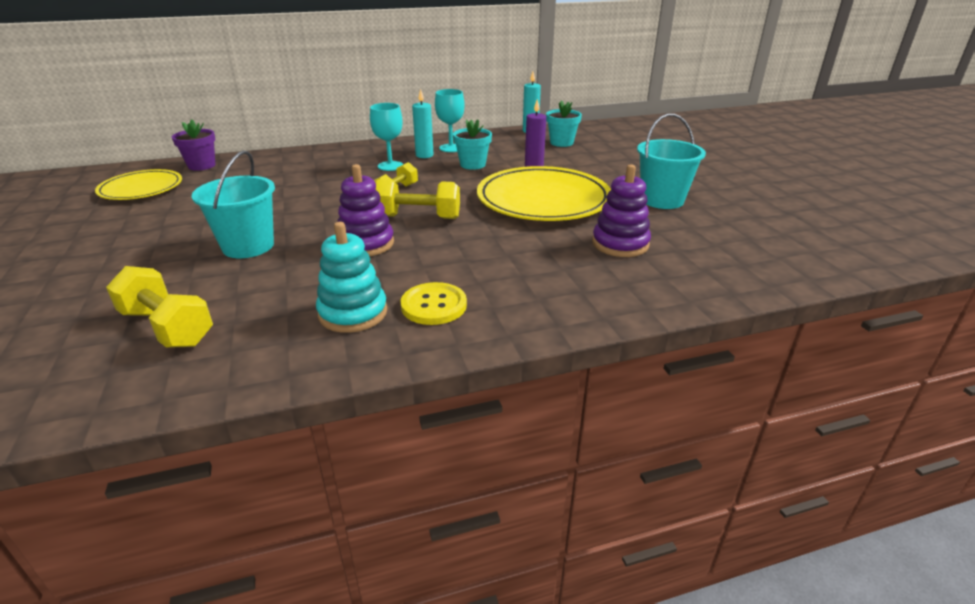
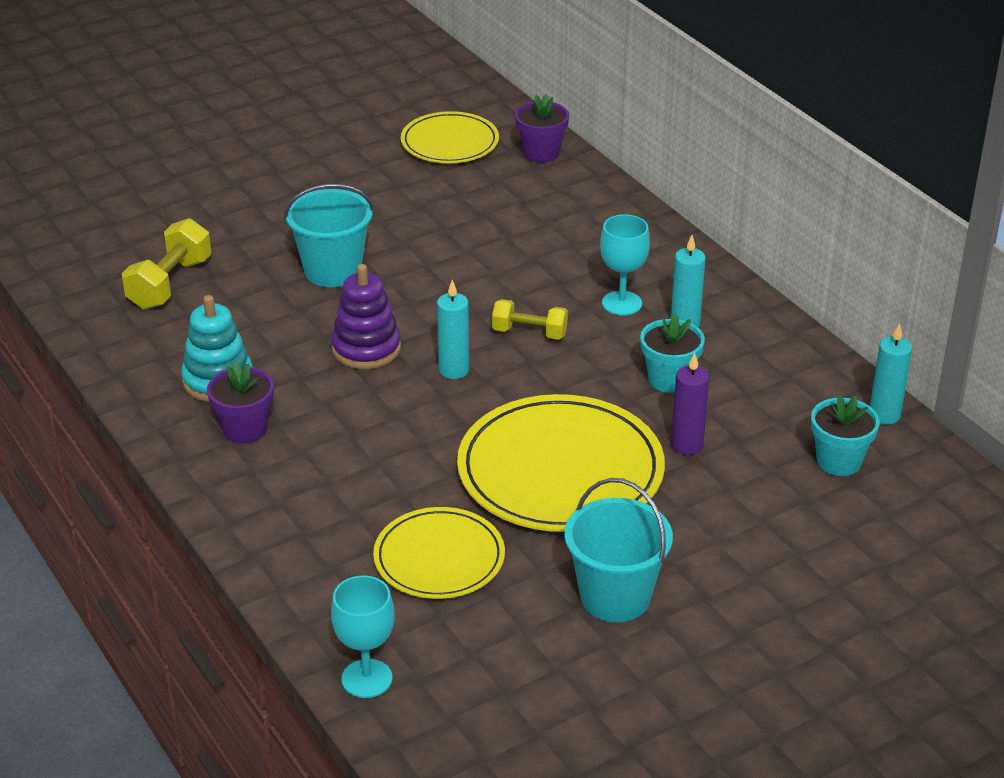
camera: 75 degrees right, 5 degrees up
(418, 217) = (454, 370): yellow dumbbell -> turquoise candle
(434, 305) = (245, 429): yellow button -> purple flower pot
(451, 148) = (734, 343): turquoise goblet -> turquoise goblet (367, 679)
(620, 244) = (439, 558): purple stacking toy -> yellow plate

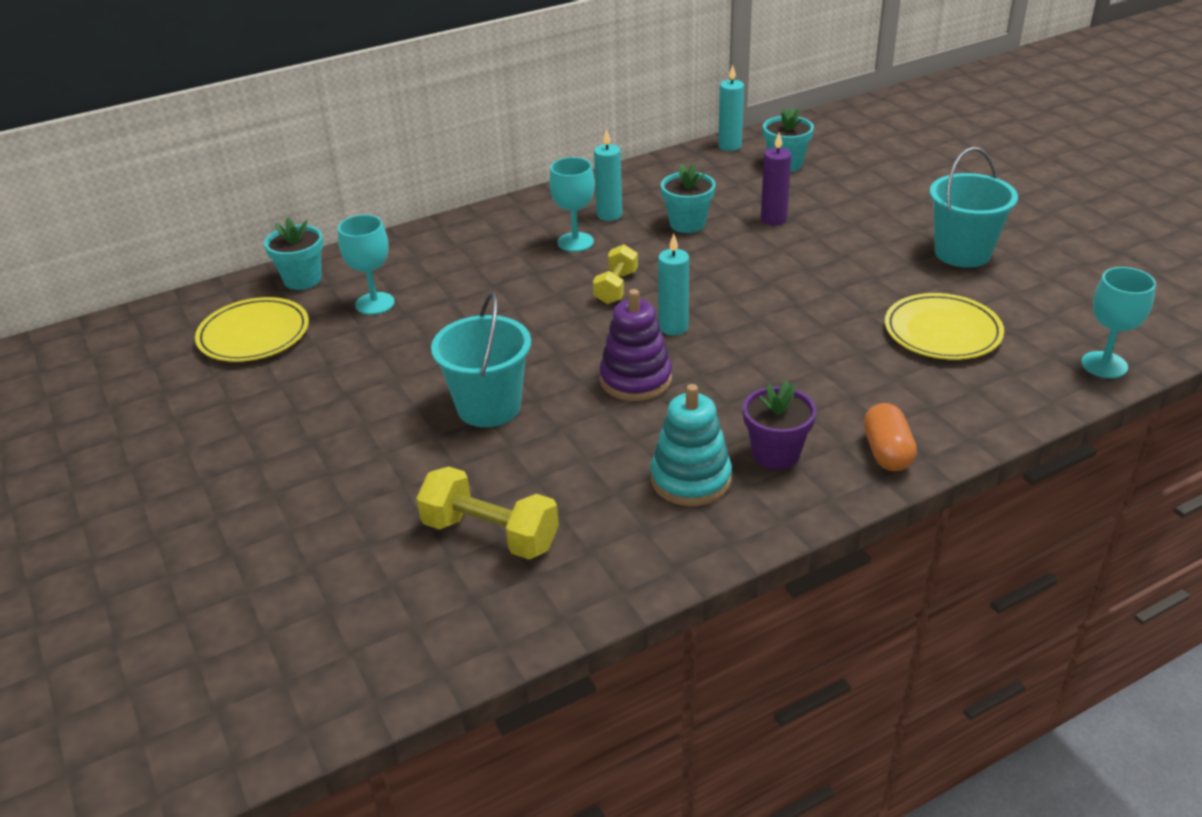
camera: 85 degrees left, 0 degrees up
(237, 497) = (887, 452): none -> orange capsule
(499, 196) = (375, 303): none -> turquoise goblet
(541, 153) = (302, 279): purple flower pot -> turquoise flower pot
(560, 471) = (815, 274): yellow plate -> none

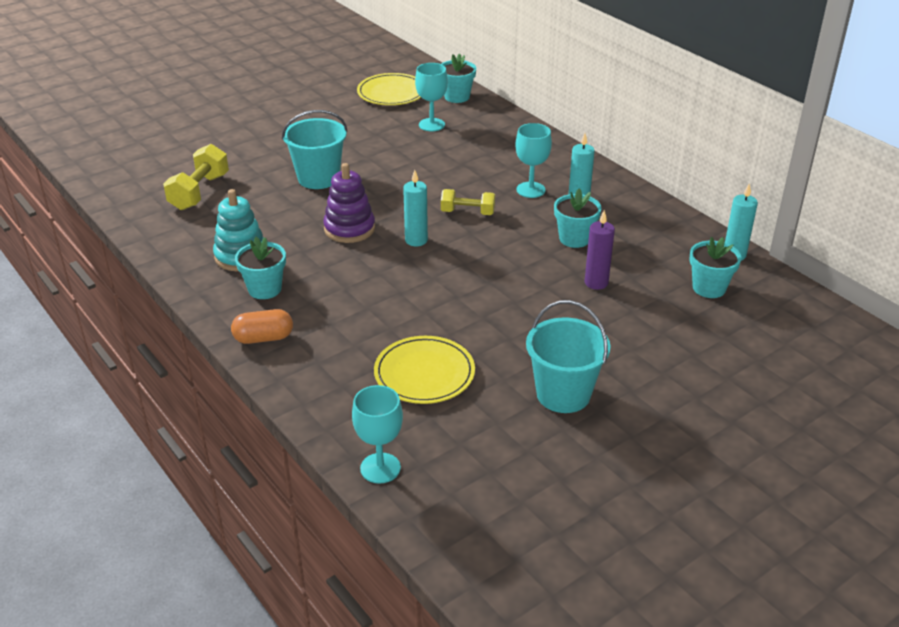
camera: 80 degrees right, 0 degrees up
(776, 454) = (264, 289): purple flower pot -> turquoise flower pot

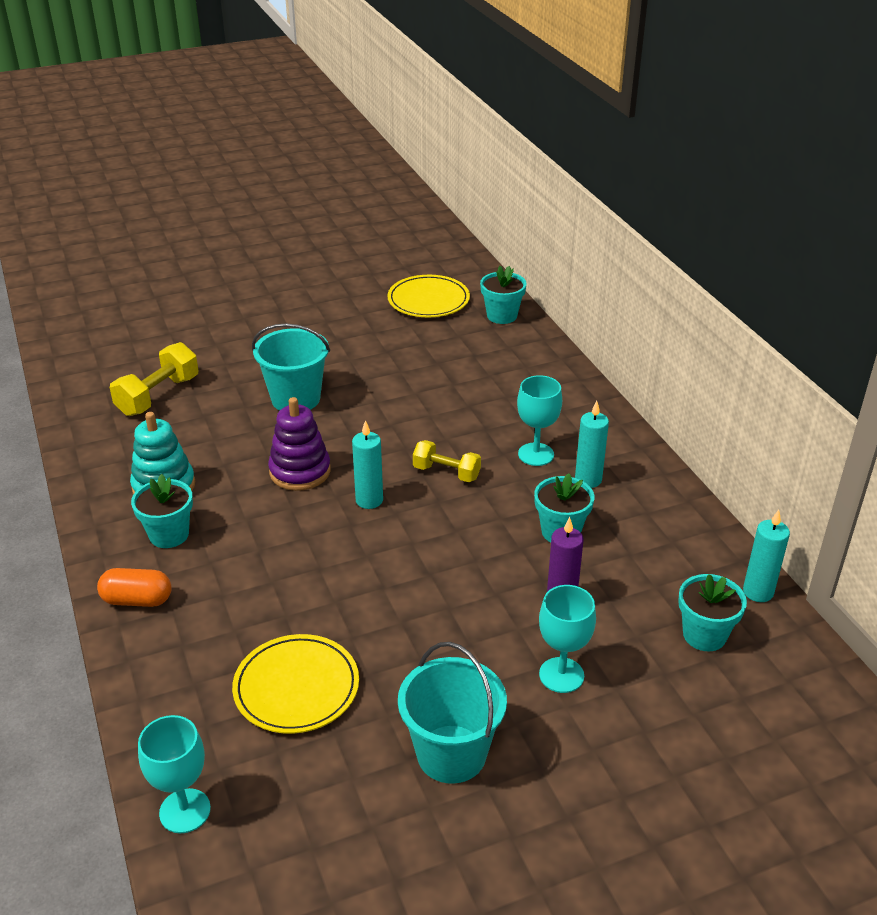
camera: 15 degrees right, 0 degrees up
(431, 125) = (456, 348): turquoise goblet -> turquoise goblet (561, 675)

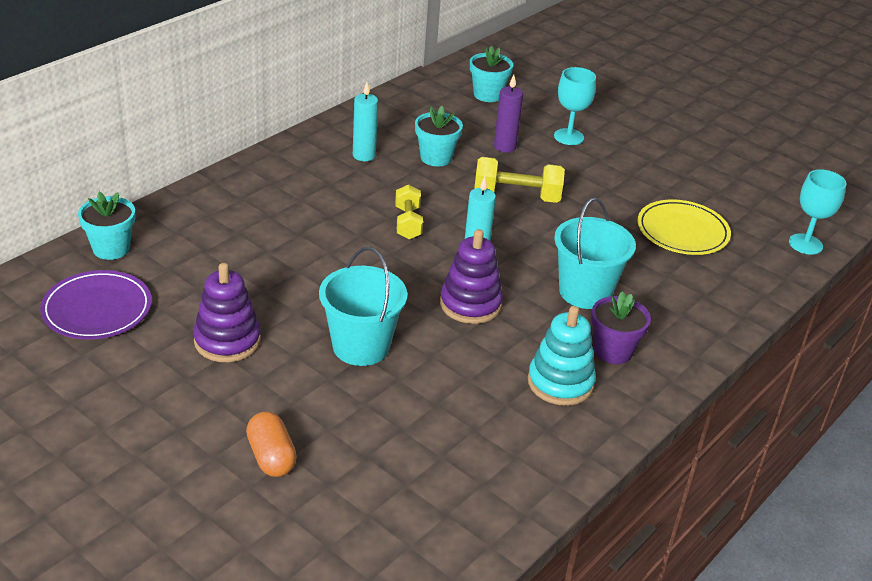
camera: 120 degrees left, 0 degrees up
(137, 600) = (692, 336): orange capsule -> orange capsule (271, 457)
(158, 396) = (427, 457): yellow dumbbell -> yellow dumbbell (516, 196)
(169, 535) = (613, 351): turquoise flower pot -> purple flower pot
(351, 343) = (227, 341): none -> purple stacking toy
(428, 300) = (97, 309): yellow plate -> purple plate
(451, 754) = (664, 162): turquoise bucket -> turquoise bucket (585, 292)
(536, 454) = (348, 184): turquoise goblet -> none
(758, 592) = (432, 81): turquoise candle -> none

